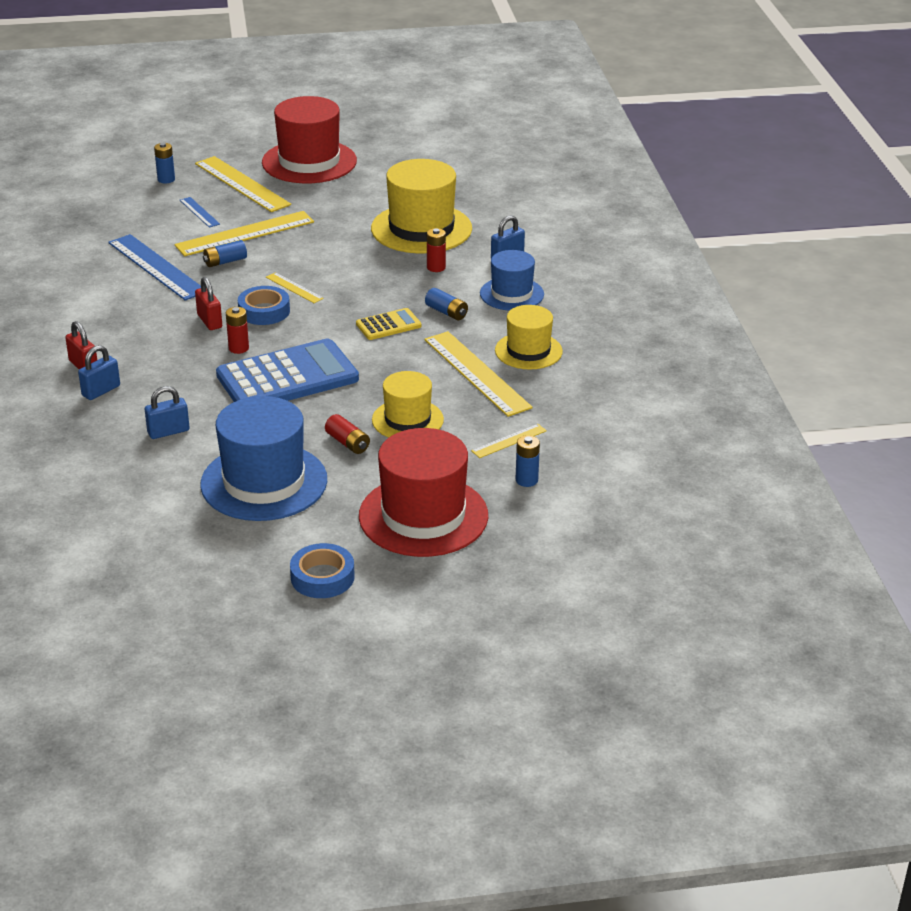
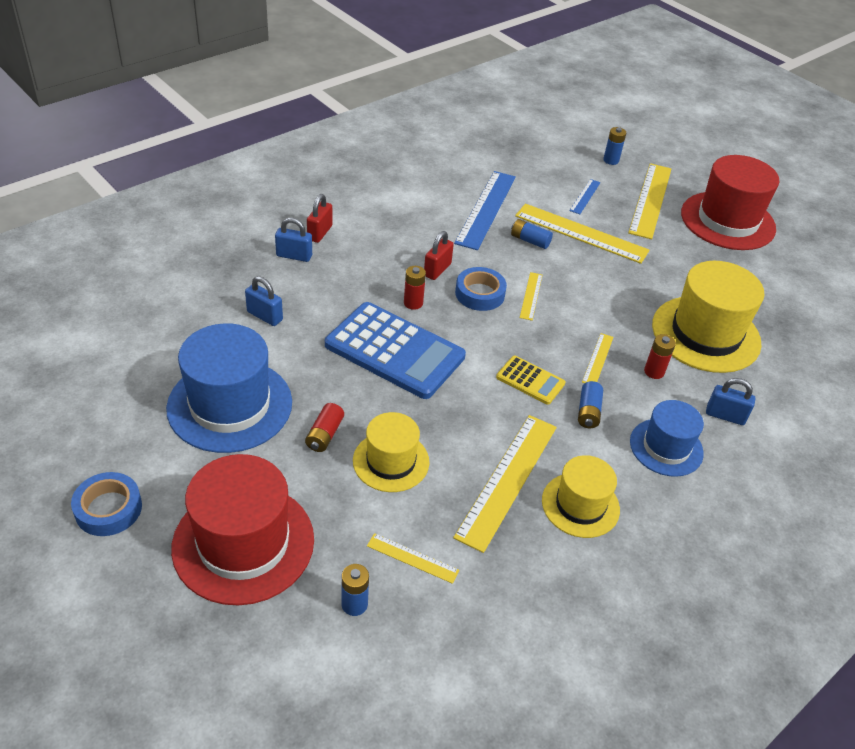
camera: 55 degrees right, 10 degrees up
(398, 286) = (598, 359): none -> yellow ruler

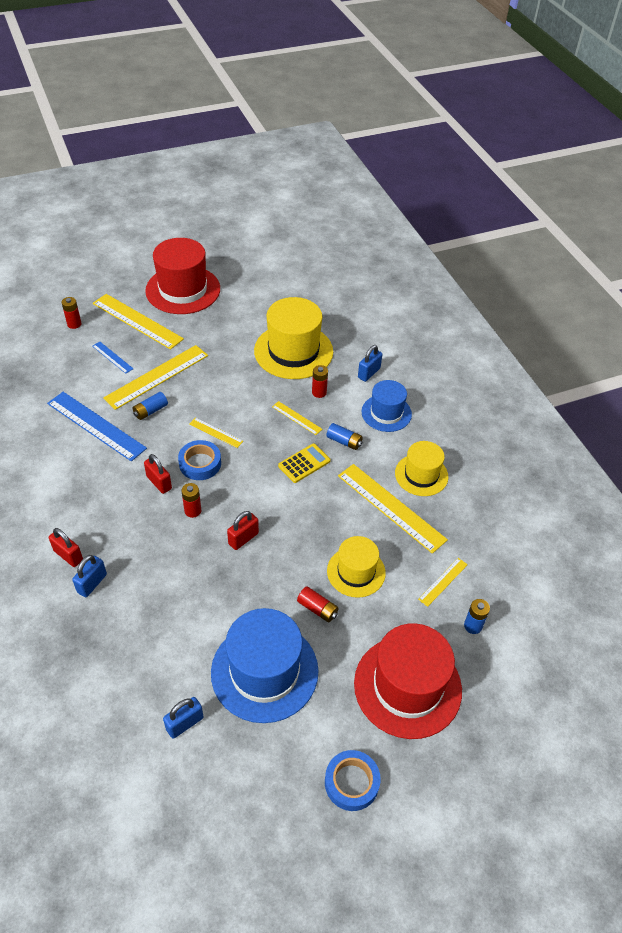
camera: 70 degrees left, 5 degrees up
(265, 316) = (165, 624): blue padlock -> blue padlock (184, 723)
(394, 351) = (243, 538): blue calculator -> red padlock
(611, 160) = (74, 324): blue battery -> red battery

